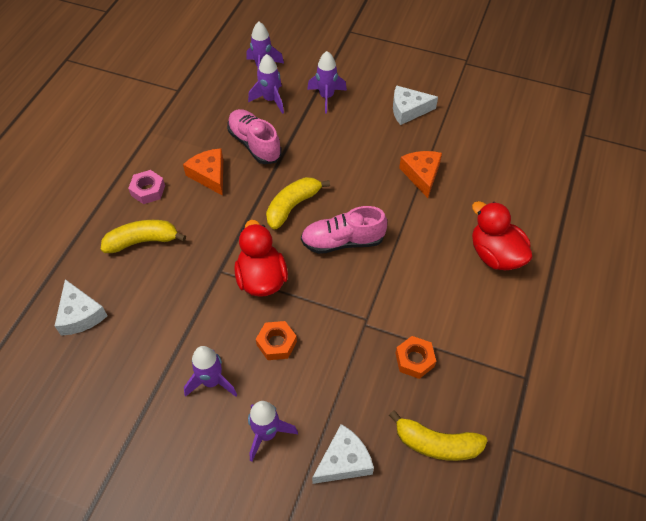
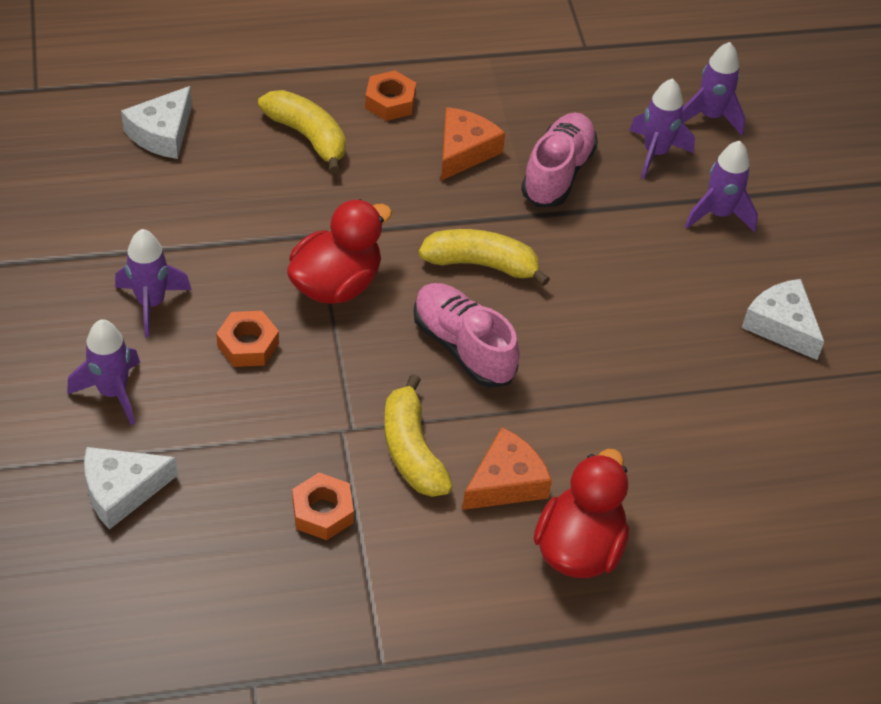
camera: 55 degrees right, 5 degrees down
(148, 190) = (390, 102): pink nut -> orange nut
(343, 461) = (122, 491): white cheese -> white cheese turned 135 degrees clockwise
(421, 175) = (662, 394): orange cheese -> orange cheese (506, 482)
(436, 443) = (207, 587): yellow banana -> yellow banana (412, 450)

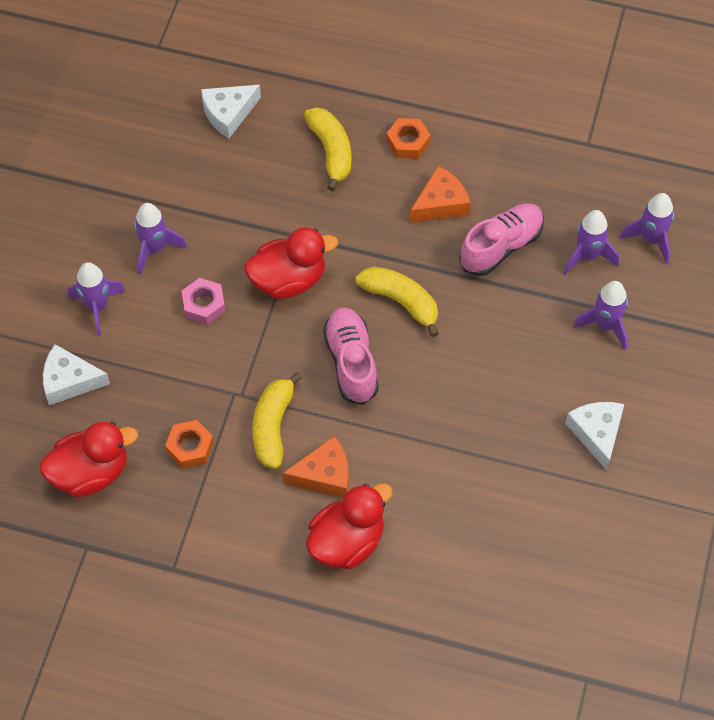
camera: 30 degrees right, 10 degrees up
(210, 590) = (90, 473): none -> red duck
(248, 345) = (204, 305): orange nut -> pink nut

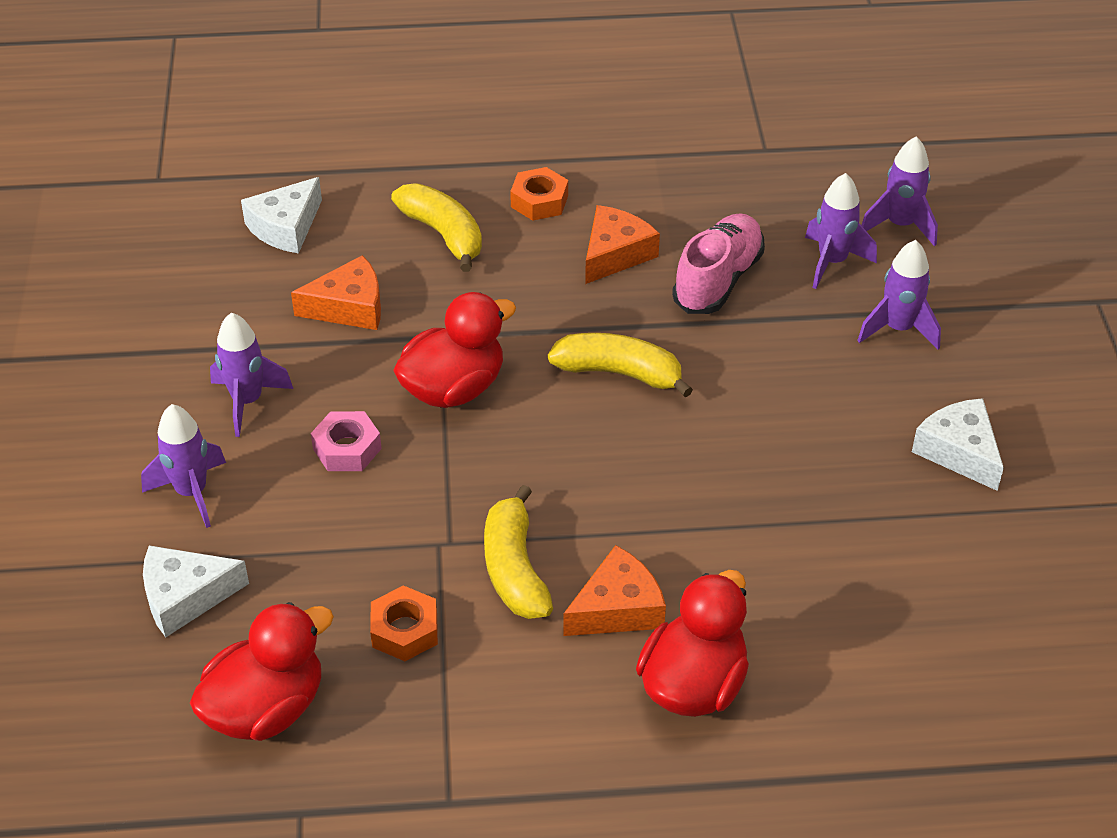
camera: 20 degrees left, 15 degrees down
(246, 193) = (349, 307): none -> orange cheese
(351, 362) = (587, 460): pink shoe -> none

